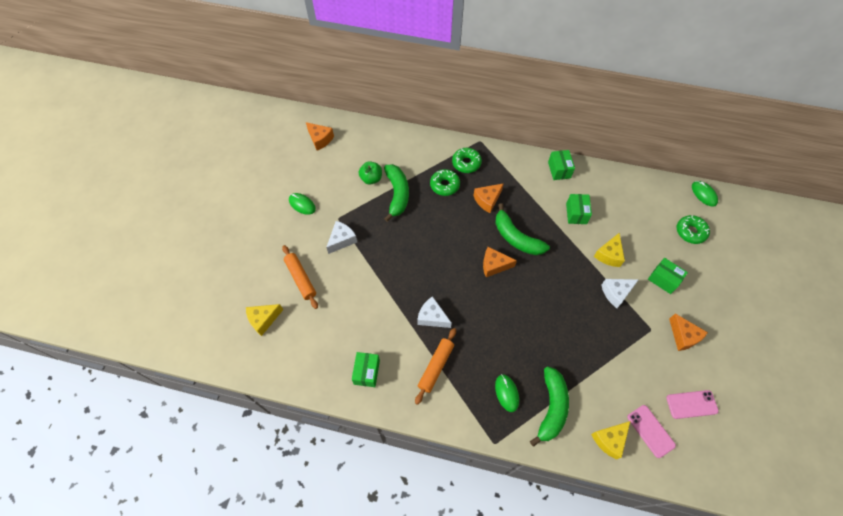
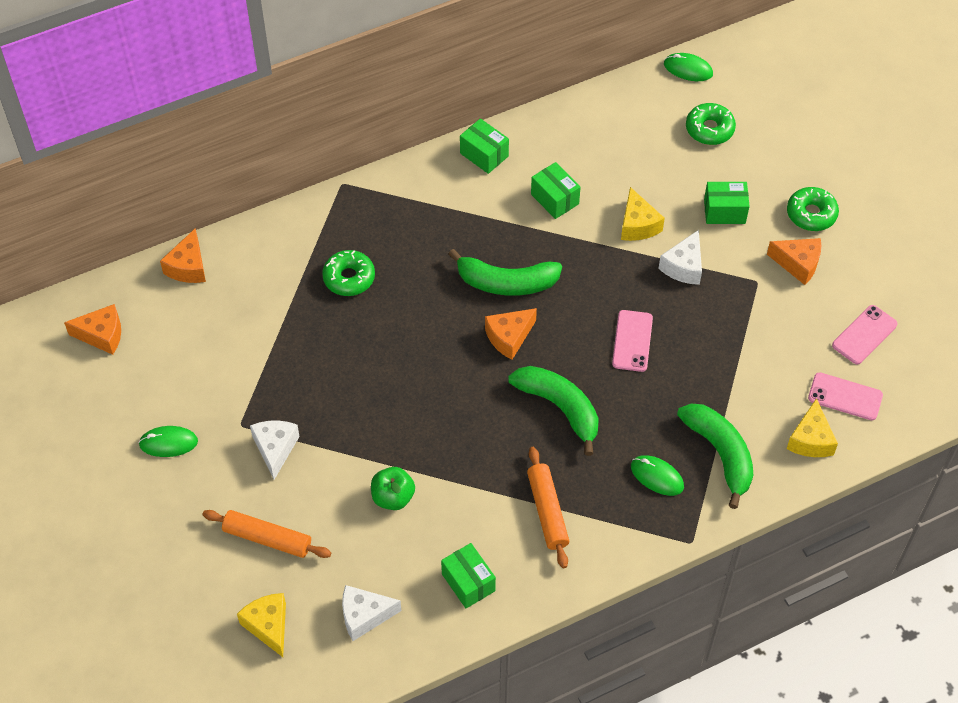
camera: 40 degrees left, 5 degrees down
(263, 320) = (268, 626): yellow cheese -> yellow cheese turned 135 degrees clockwise
(371, 179) = (236, 339): green apple -> green apple (393, 497)
(397, 194) = (294, 335): green banana -> green banana (560, 408)
(432, 317) = (489, 457): white cheese -> white cheese (364, 616)
(466, 163) = (351, 228): green donut -> green donut (811, 214)
(487, 200) = (425, 259): orange cheese -> orange cheese (188, 267)
(555, 312) = (632, 341): none -> pink phone

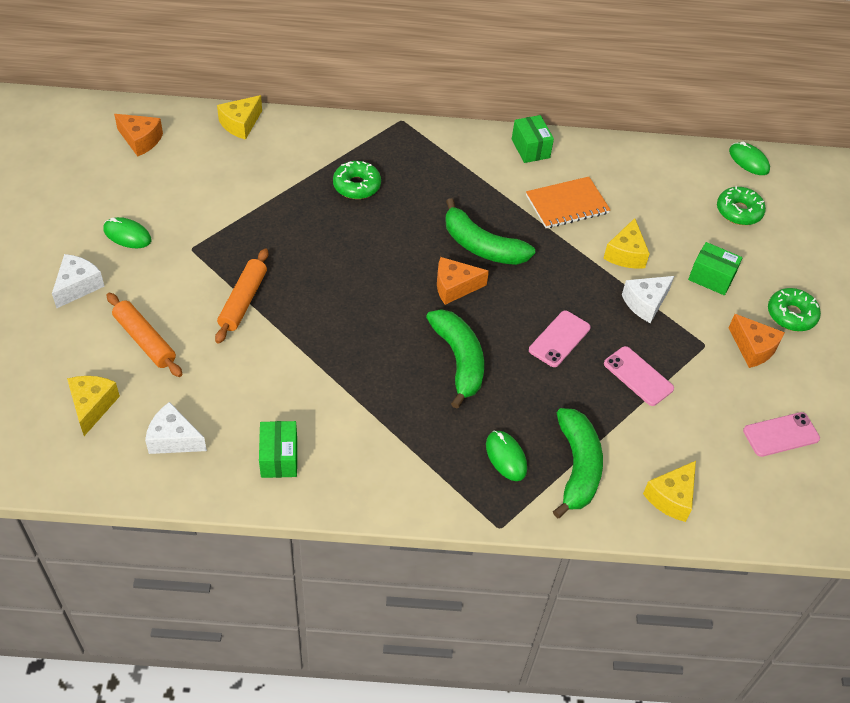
camera: 25 degrees right, 5 degrees down
(188, 267) = (240, 124): orange cheese -> yellow cheese
(275, 449) = (203, 278): white cheese -> white cheese (78, 286)
(393, 497) = (268, 360): green apple -> none
(547, 511) = (389, 436): orange rolling pin -> orange rolling pin (243, 301)
(554, 199) = (567, 204): green box -> orange notebook
(845, 397) = (728, 477): pink phone -> pink phone (638, 376)

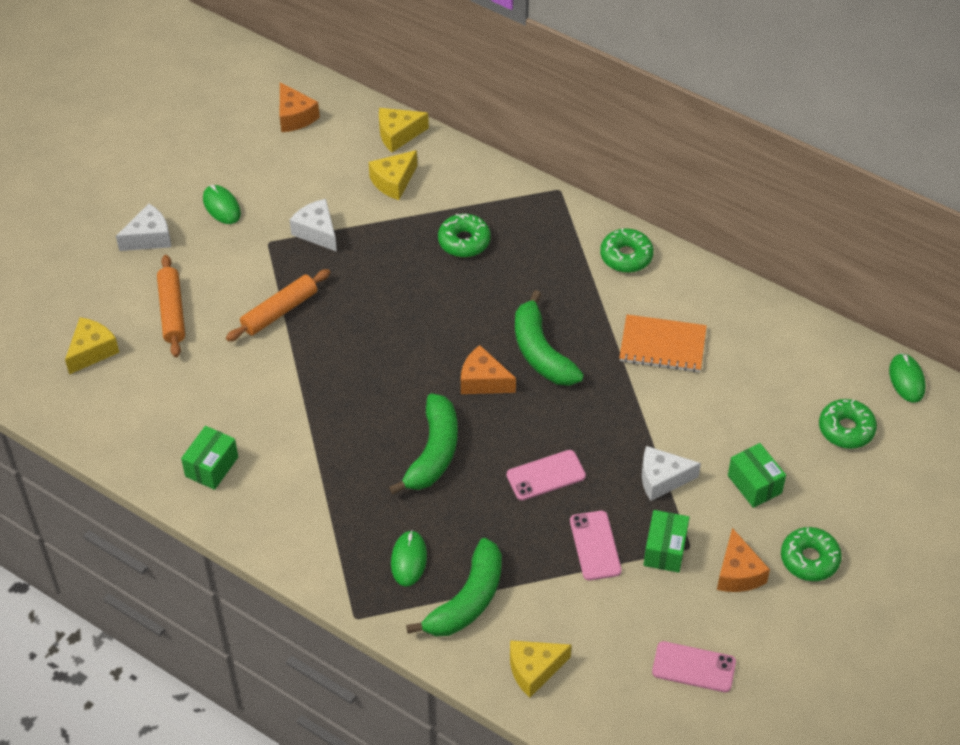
camera: 35 degrees right, 0 degrees up
(173, 439) = (137, 410): white cheese -> white cheese (317, 232)
(489, 150) = (626, 256): none -> green donut
(530, 148) = (671, 271): green box -> green box (665, 550)
(626, 254) = (683, 422): yellow cheese -> yellow cheese (393, 182)

